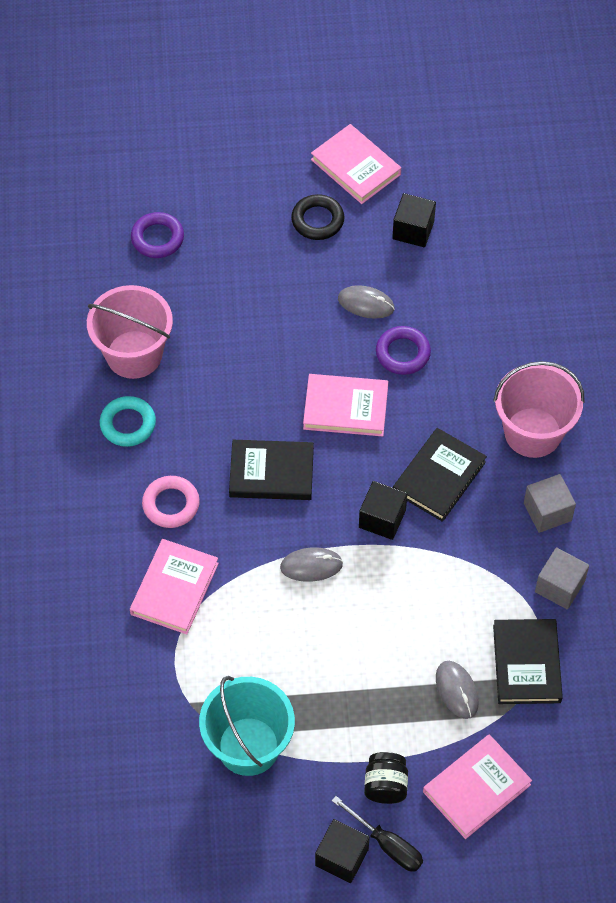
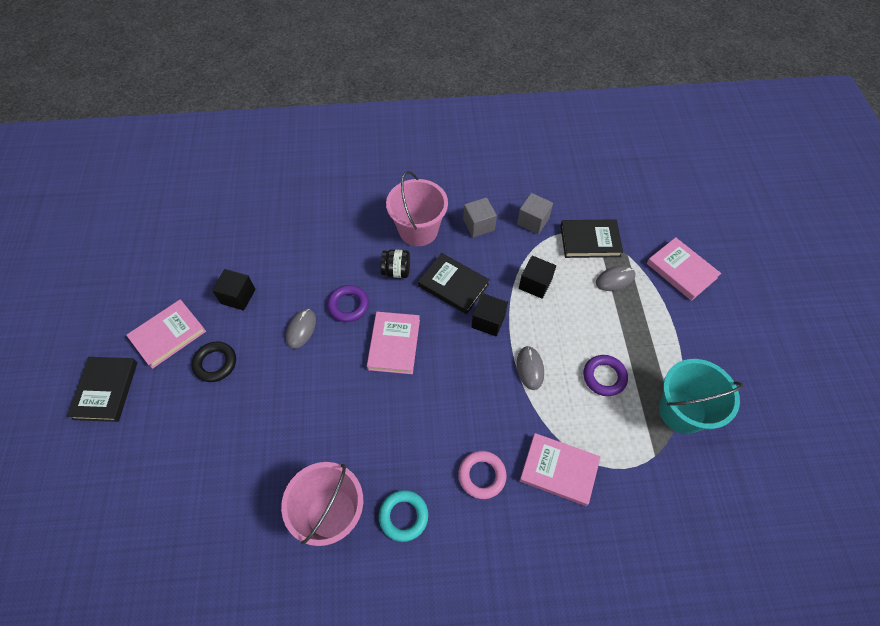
camera: 90 degrees left, 0 degrees up
(157, 238) = (208, 497): purple ring -> purple ring (604, 377)
(271, 473) = (451, 397): black book -> black book (106, 390)
(341, 857) = (749, 349): black cube -> black cube (535, 284)
(385, 785) = (691, 322): black jar -> black jar (396, 271)
(387, 844) = (733, 322): black screwdriver -> none

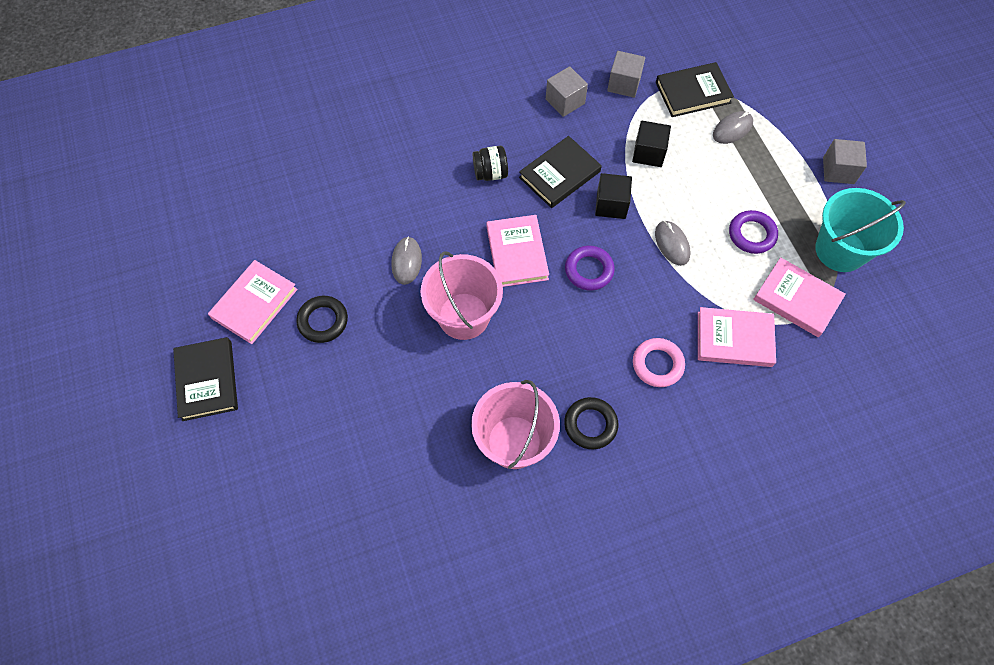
camera: 15 degrees left, 5 degrees up
(238, 296) = (318, 242): black cube -> none
(348, 305) = (450, 223): purple ring -> purple ring (589, 270)
(403, 516) = (590, 425): turquoise ring -> black ring
(418, 230) = (499, 122): pink bucket -> pink bucket (464, 316)
(453, 285) = (559, 174): black book -> black book turned 60 degrees counterclockwise
(681, 271) = (799, 104): pink book -> pink book (797, 299)
(700, 337) = (838, 170): none -> grey cube

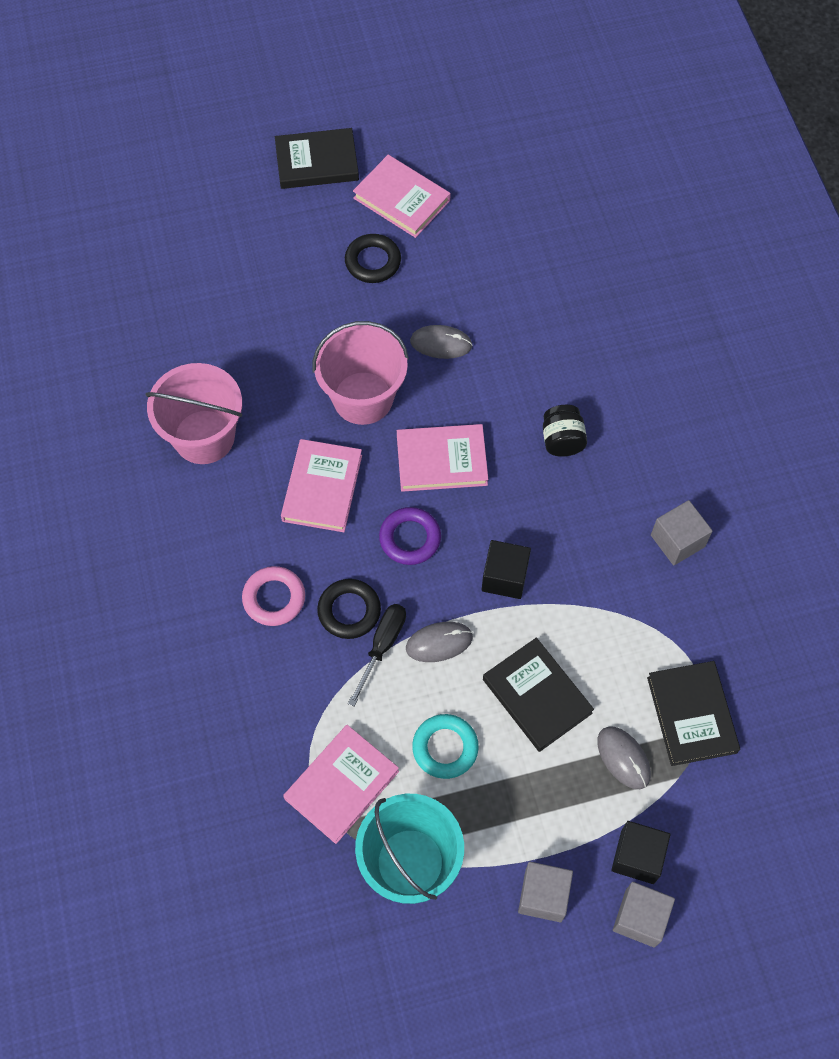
camera: 95 degrees right, 0 degrees up
(559, 174) = (555, 521): black book -> black book (537, 696)
(590, 425) = (211, 515): black ring -> black ring (349, 611)
(624, 84) = (708, 622): grey cube -> grey cube (640, 918)
(648, 153) = (585, 636): black cube -> black cube (637, 857)
(682, 282) = (382, 646): none -> black screwdriver
(734, 339) = (295, 694): pink book -> pink book (322, 488)
(752, 234) = (445, 748): purple ring -> turquoise ring

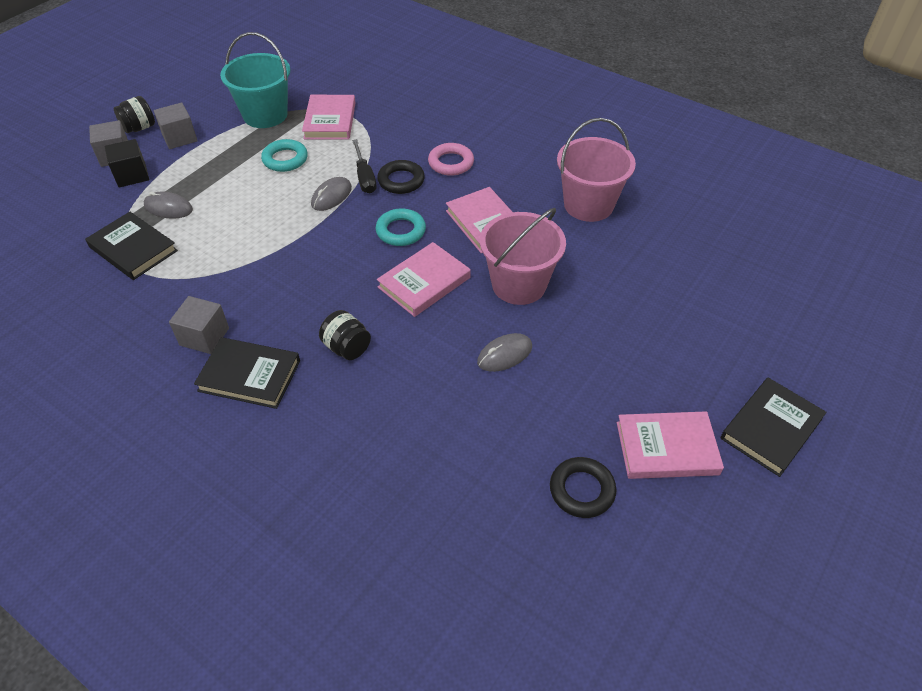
camera: 140 degrees right, 15 degrees down
(373, 262) = (624, 379): black ring -> black ring (582, 490)
(410, 538) = (401, 231): purple ring -> turquoise ring
(504, 577) = (318, 247): black cube -> none
(537, 696) = (247, 205): black book -> black book (249, 375)
(582, 963) = (139, 128): none -> black jar

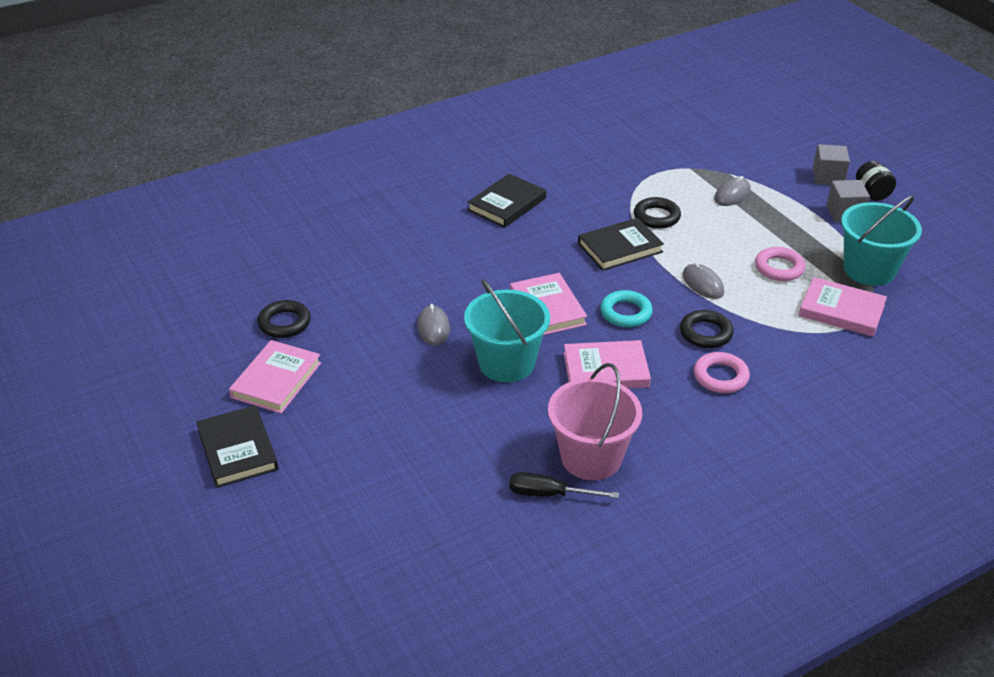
camera: 115 degrees right, 10 degrees down
(132, 175) = (791, 182): black cube -> none
(133, 249) = (684, 173): black book -> black book (620, 248)
(204, 336) = (560, 191): grey cube -> none
(230, 249) = (656, 217): none -> black ring
(285, 159) = (779, 268): turquoise ring -> pink ring
(347, 347) = (501, 251): black jar -> none
(365, 177) = (723, 311): black screwdriver -> black screwdriver (549, 494)
(519, 284) = (506, 363): pink bucket -> turquoise bucket

